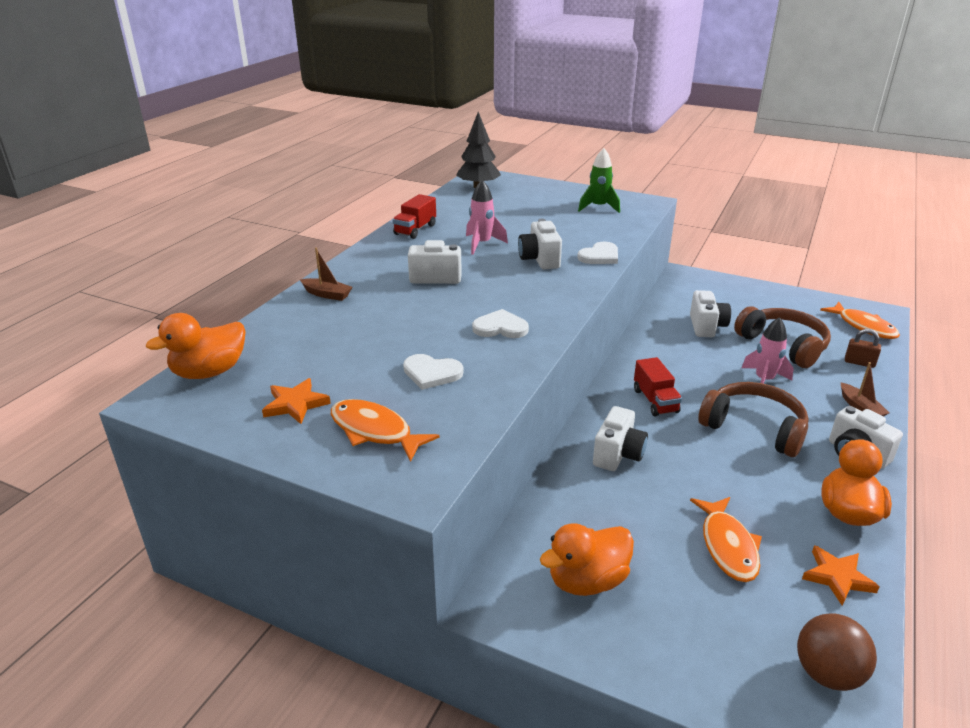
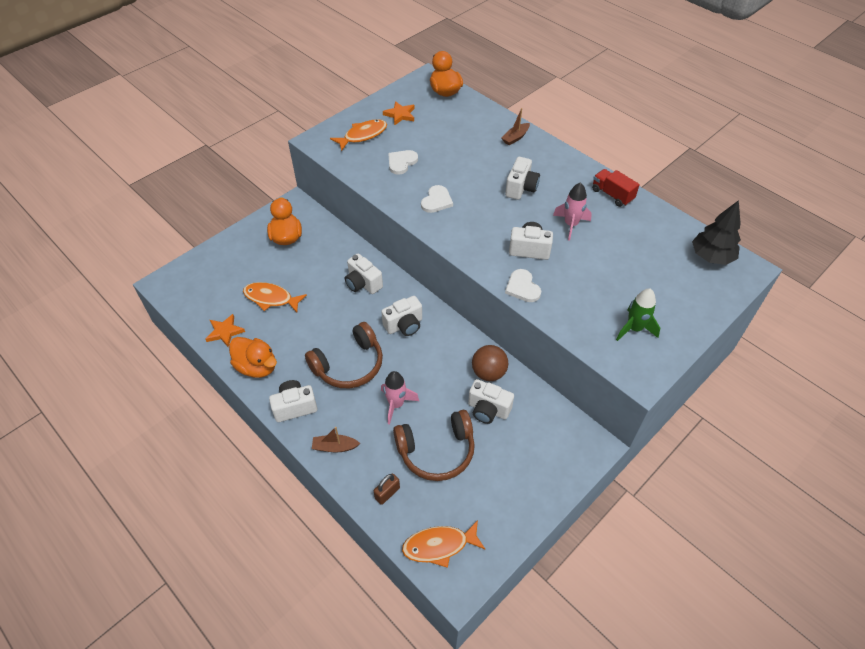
camera: 110 degrees right, 20 degrees up
(655, 401) = (404, 325): red truck -> white camera
(827, 673) = (188, 295): brown ball -> brown ball (488, 373)

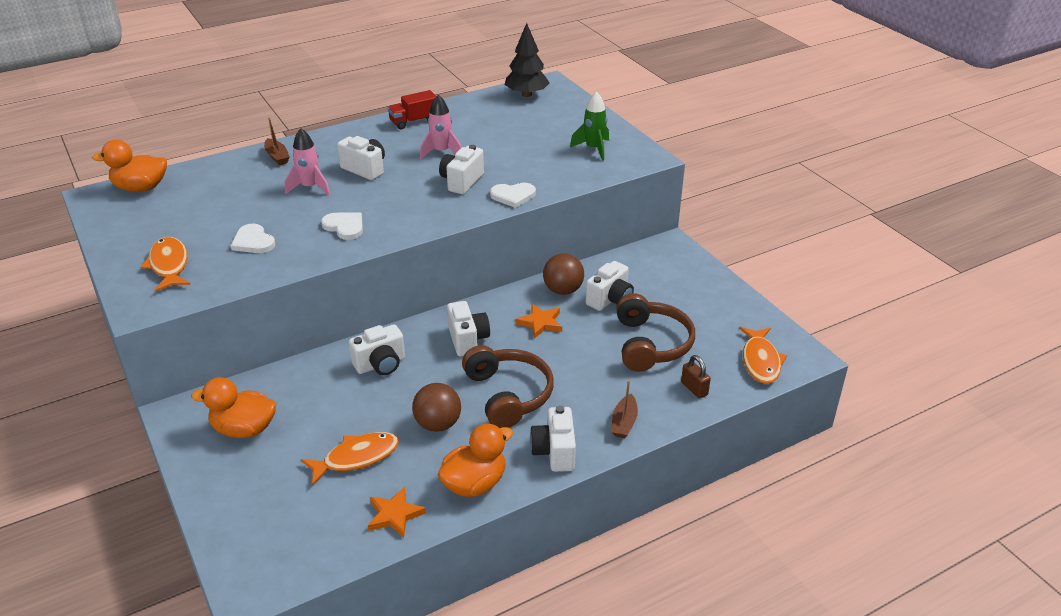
camera: 75 degrees left, 15 degrees down
(271, 298) = (356, 458): orange fish -> orange fish turned 150 degrees counterclockwise
(310, 332) = (438, 424): none -> brown ball
(396, 404) = (581, 364): pink rocket -> pink rocket (310, 187)
(400, 115) = (154, 229): orange star -> orange star (540, 323)

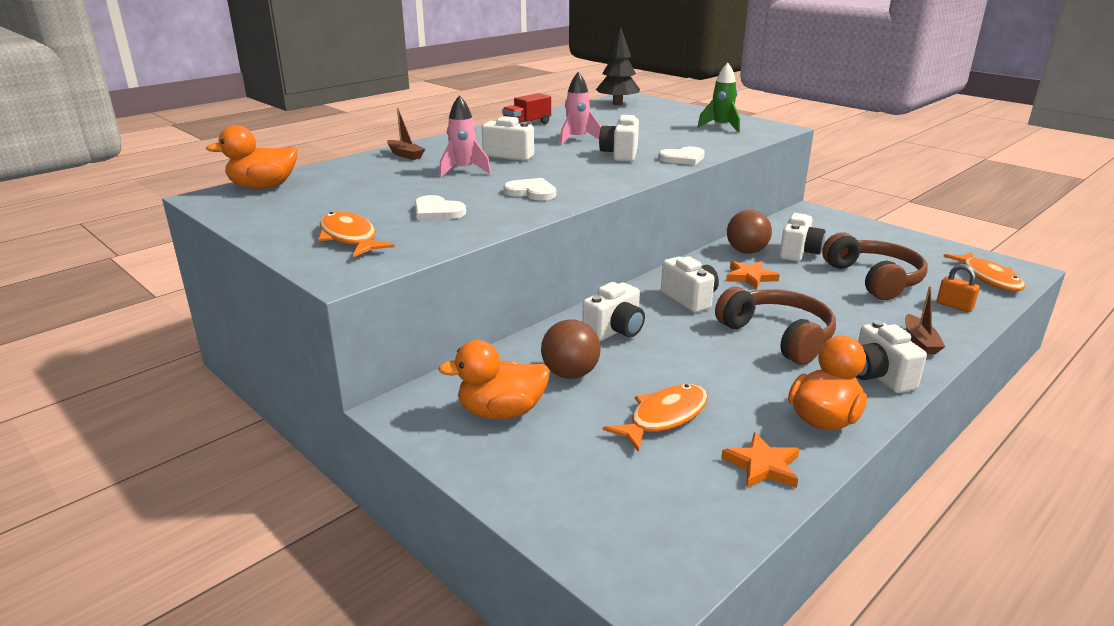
camera: 15 degrees left, 10 degrees down
(438, 424) = (728, 372): brown ball -> brown ball (570, 374)
(694, 388) = (954, 306): brown padlock -> orange padlock

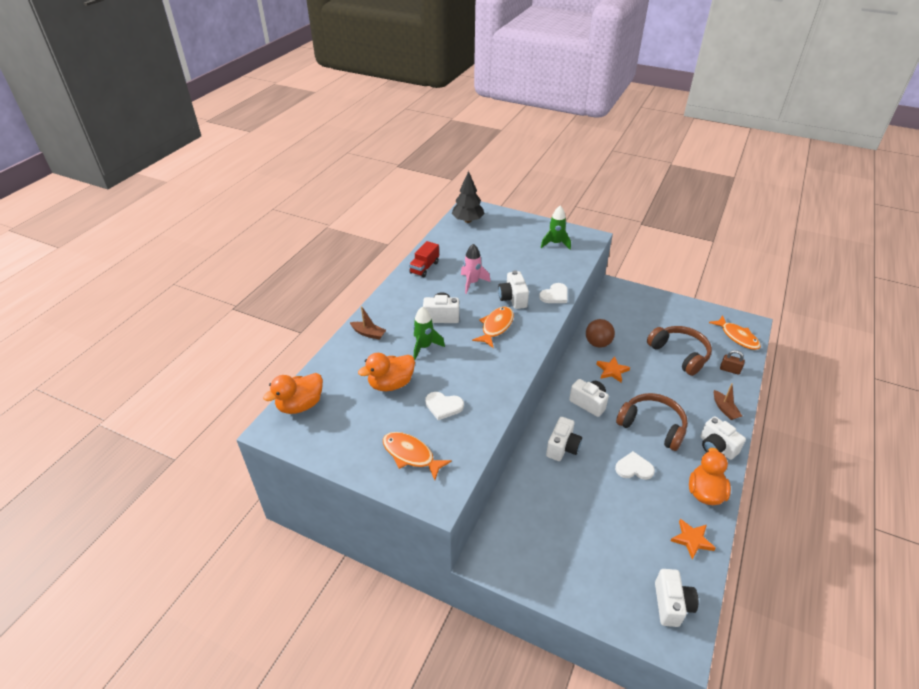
camera: 20 degrees left, 15 degrees up
(463, 171) = (424, 347): pink rocket -> green rocket
(501, 412) = (540, 542): orange duck -> orange duck (391, 384)
(531, 192) = (487, 365): white heart -> white heart (634, 468)
(570, 374) = (559, 496): brown ball -> none
(664, 417) = (627, 517): orange fish -> orange fish (496, 327)
(799, 253) = (628, 337): white camera -> white camera (671, 604)
(954, 306) = (729, 370): orange padlock -> brown padlock

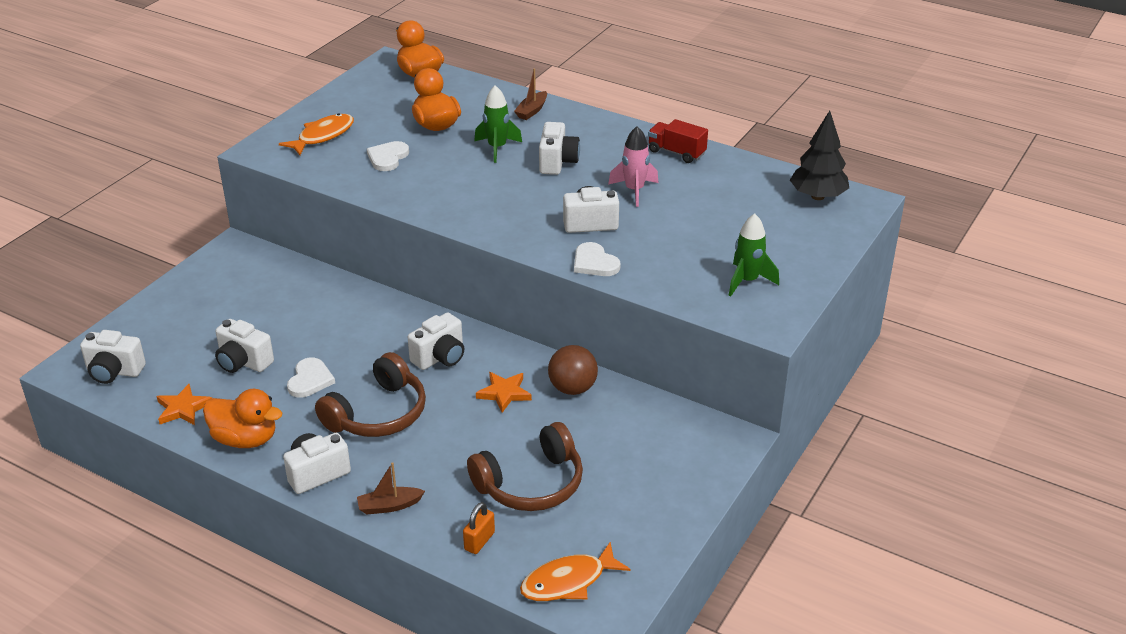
camera: 95 degrees right, 5 degrees down
(496, 327) = (527, 204): orange fish -> none
(562, 447) = (366, 321): white camera -> white camera (243, 362)
(729, 370) = (479, 541): brown padlock -> orange padlock

